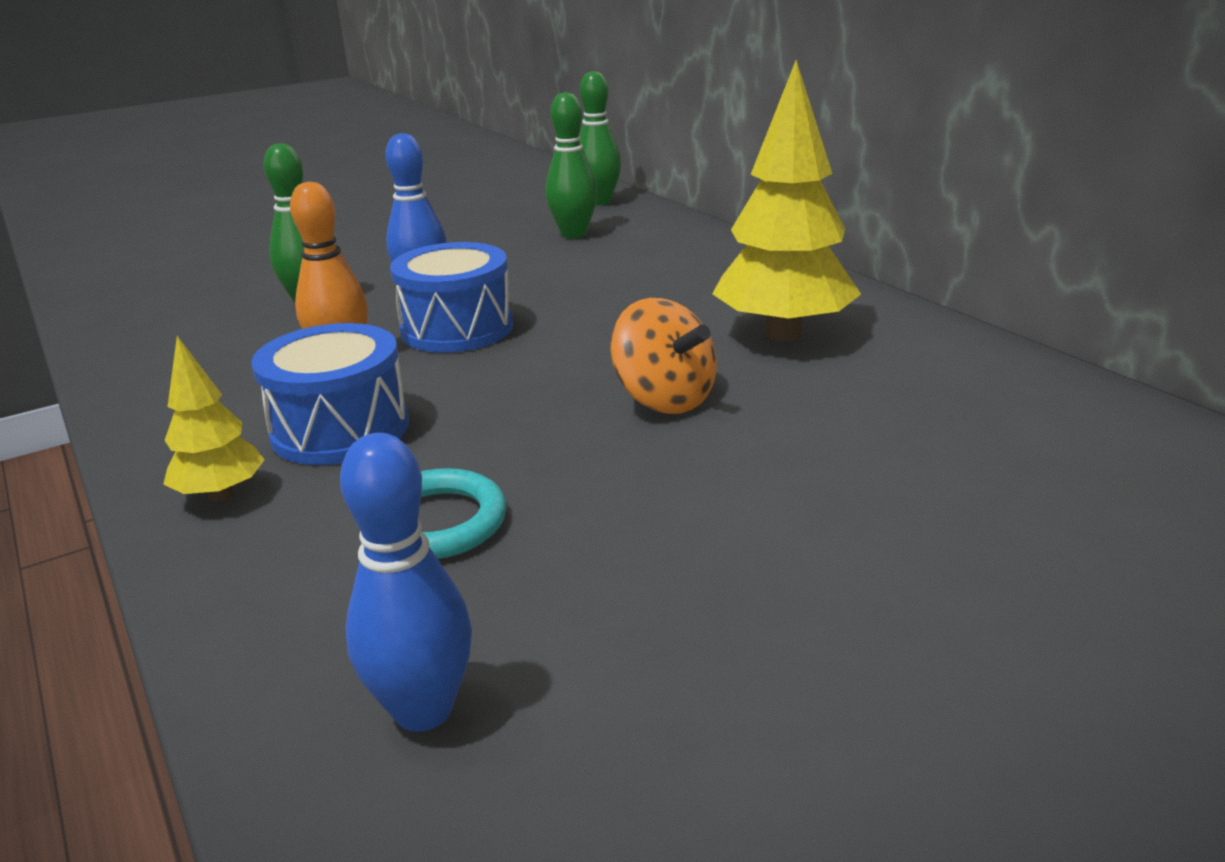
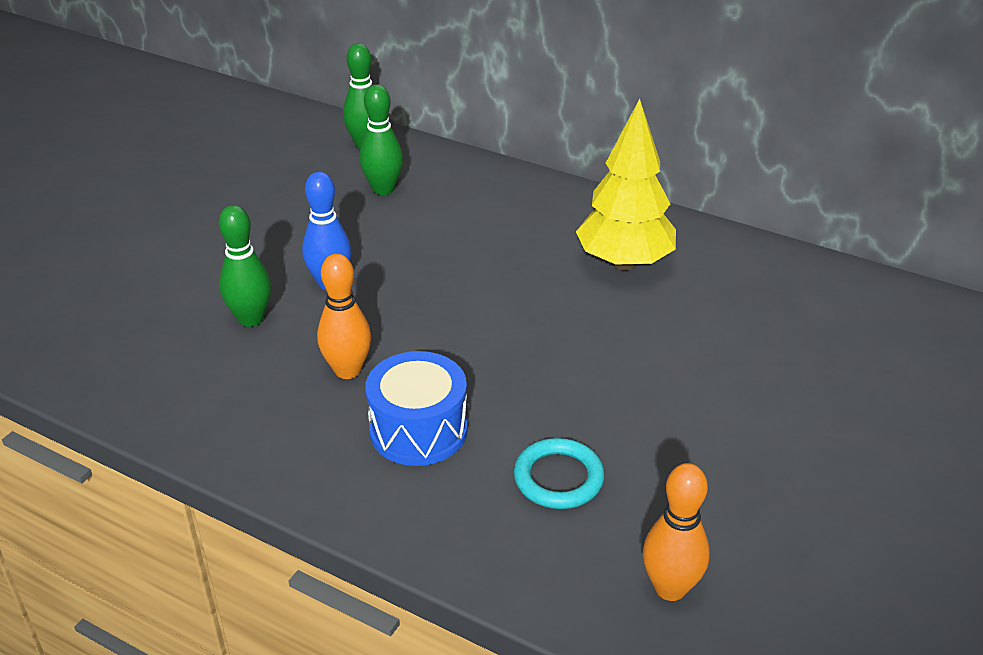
camera: 30 degrees left, 10 degrees up
(221, 495) = (401, 506): yellow tree -> none
(423, 710) = (670, 588): blue bowling pin -> orange bowling pin
(457, 328) = (399, 315): blue drum -> none
(664, 399) = (601, 341): orange spinning top -> none

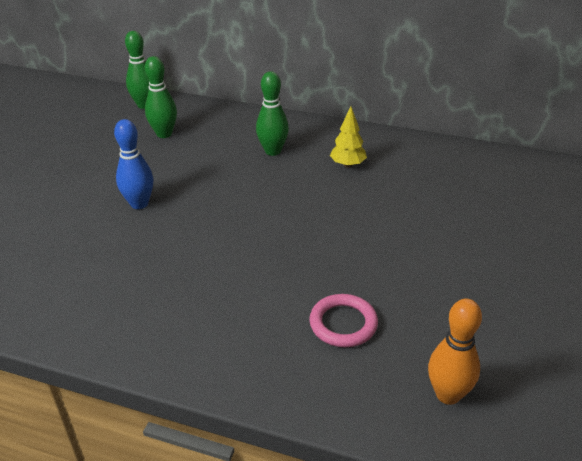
camera: 10 degrees left, 0 degrees up
(251, 319) = (84, 237): green bowling pin -> green bowling pin (273, 151)
(347, 370) = (166, 265): orange bowling pin -> none
(418, 430) = (230, 302): blue drum -> none
(558, 478) = (343, 324): turquoise ring -> pink ring
(624, 263) = (347, 165): yellow tree -> yellow tree, size x0.52

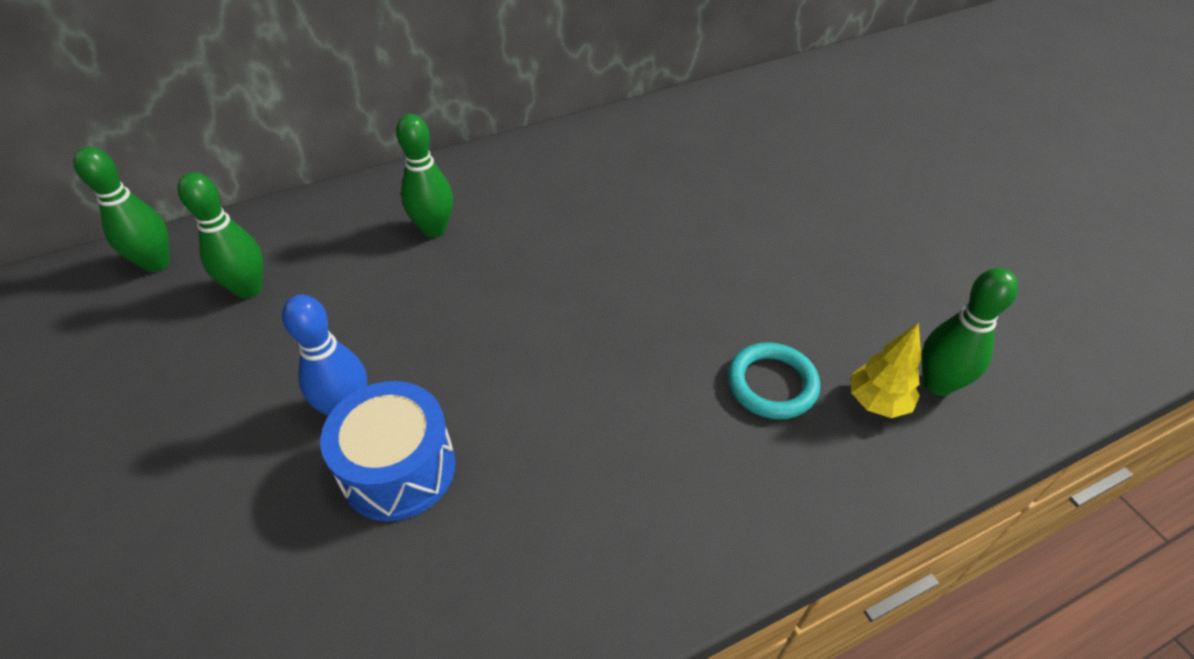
camera: 45 degrees left, 10 degrees up
(128, 238) = (398, 469): none -> blue drum
(343, 324) = (771, 384): pink ring -> turquoise ring
(347, 165) = (542, 198): yellow tree -> yellow tree (877, 402)
(448, 394) = (937, 384): orange bowling pin -> green bowling pin

